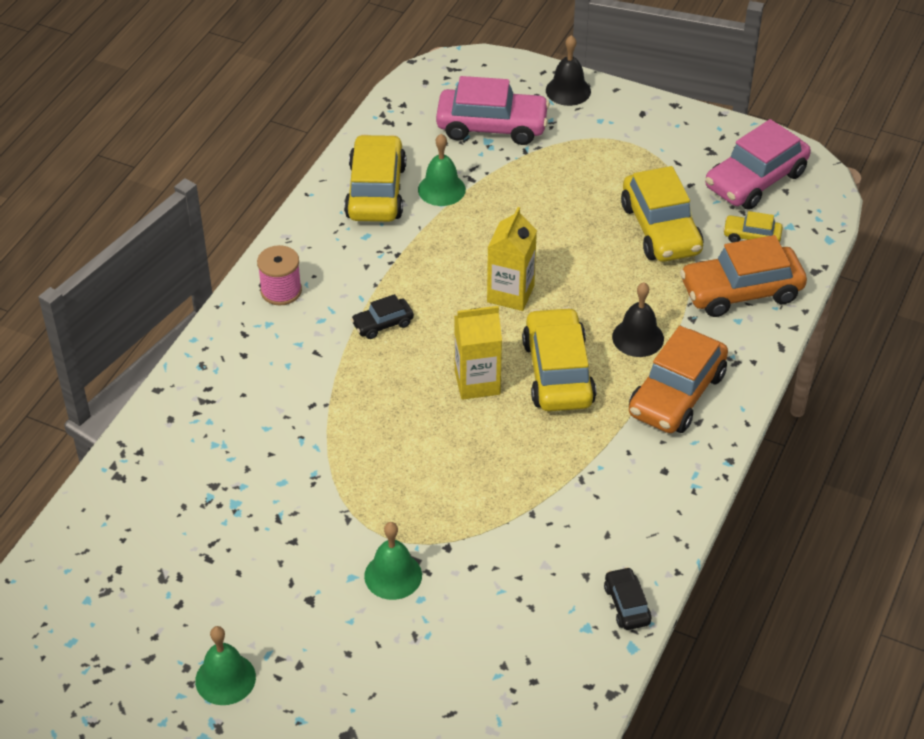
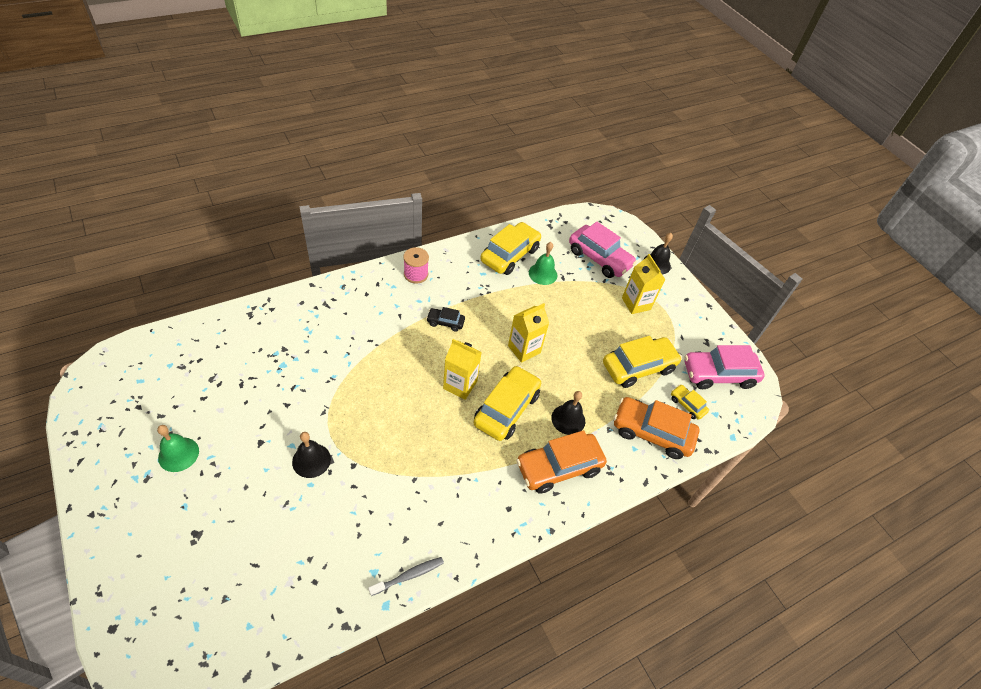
camera: 30 degrees right, 5 degrees up
(393, 575) = (311, 460): green bell -> black bell
(589, 156) = (636, 303): none -> yellow carton
(627, 605) = (409, 575): black car -> grey toothbrush
(660, 229) = (638, 367): yellow car -> yellow car turned 135 degrees counterclockwise

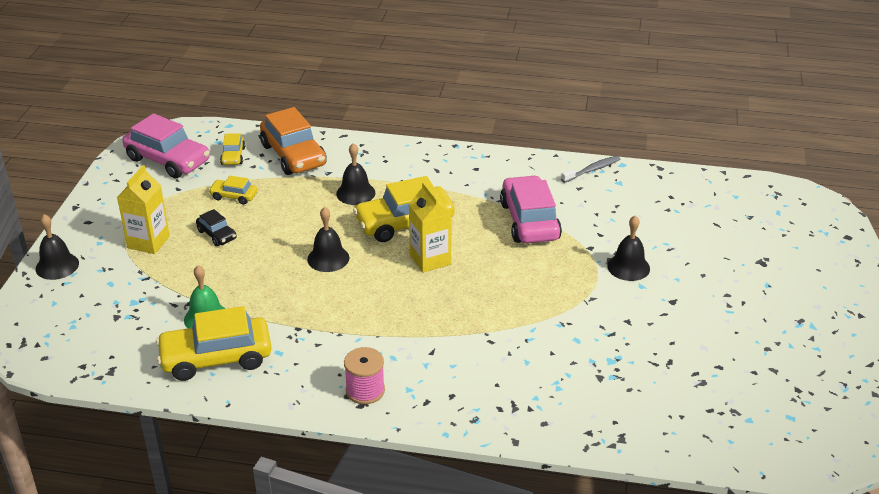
camera: 135 degrees left, 15 degrees down
(178, 454) = (762, 326): green bell -> none
(409, 575) = (592, 170): grey toothbrush -> grey toothbrush turned 135 degrees clockwise
(445, 322) = (385, 320): black car -> black car (217, 235)
(524, 349) = (328, 258): yellow carton -> black bell
(559, 467) = (404, 171): orange car -> none
(599, 258) = (112, 302): pink car -> pink car (529, 221)
(638, 367) = (234, 196): yellow car -> yellow car, size x0.49

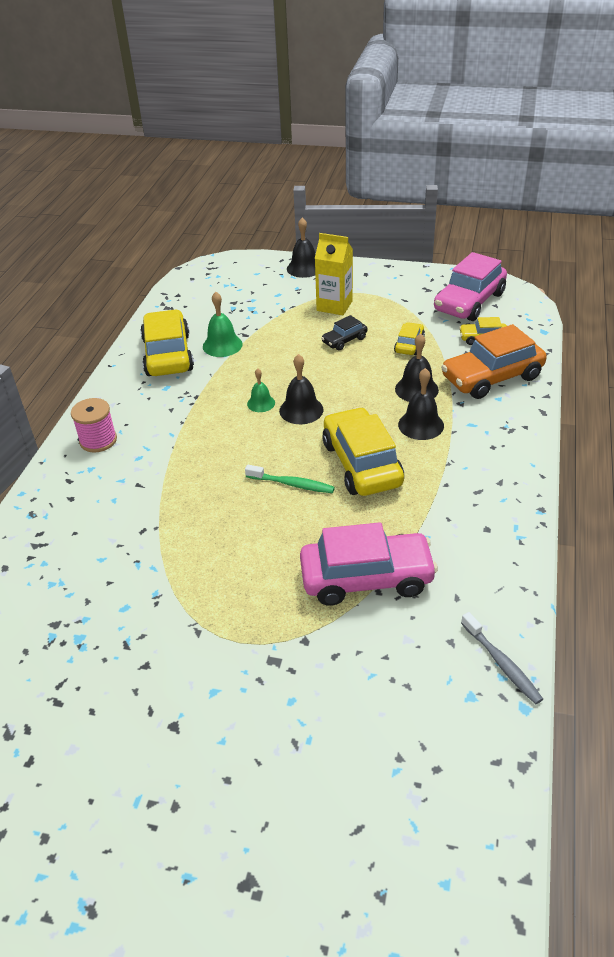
camera: 95 degrees right, 5 degrees up
(315, 284) = (261, 403): none -> green bell
(430, 259) = (292, 484): yellow carton -> green toothbrush
(628, 267) = (256, 681): black bell -> black bell (416, 389)

